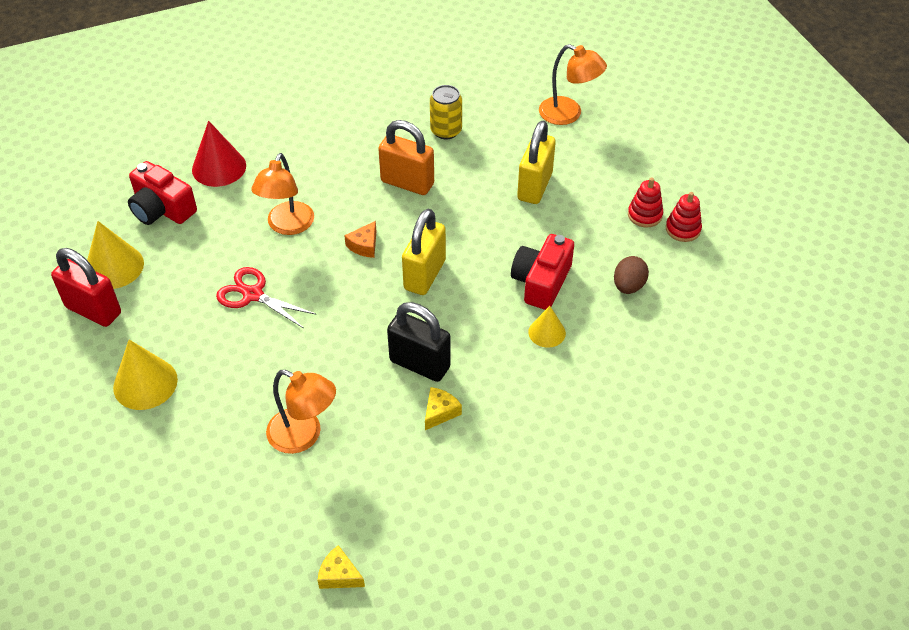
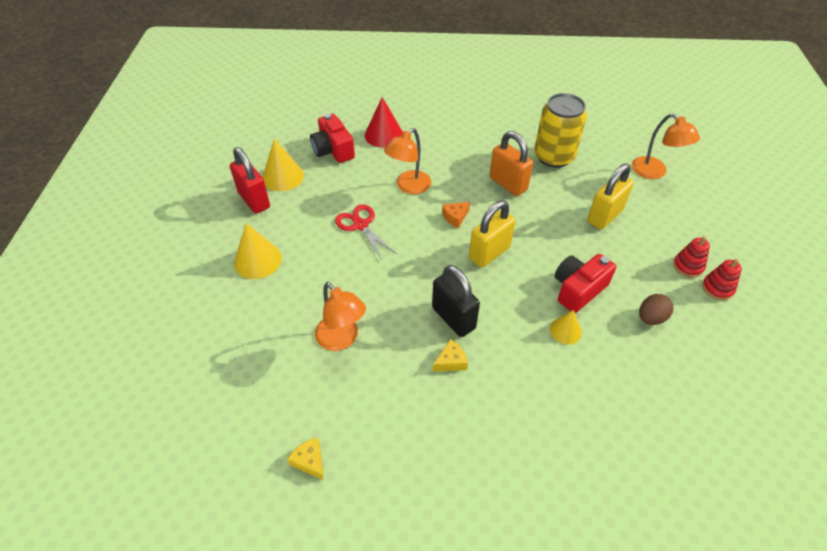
camera: 25 degrees right, 0 degrees up
(446, 131) = (553, 157): yellow can -> yellow can, size x1.68

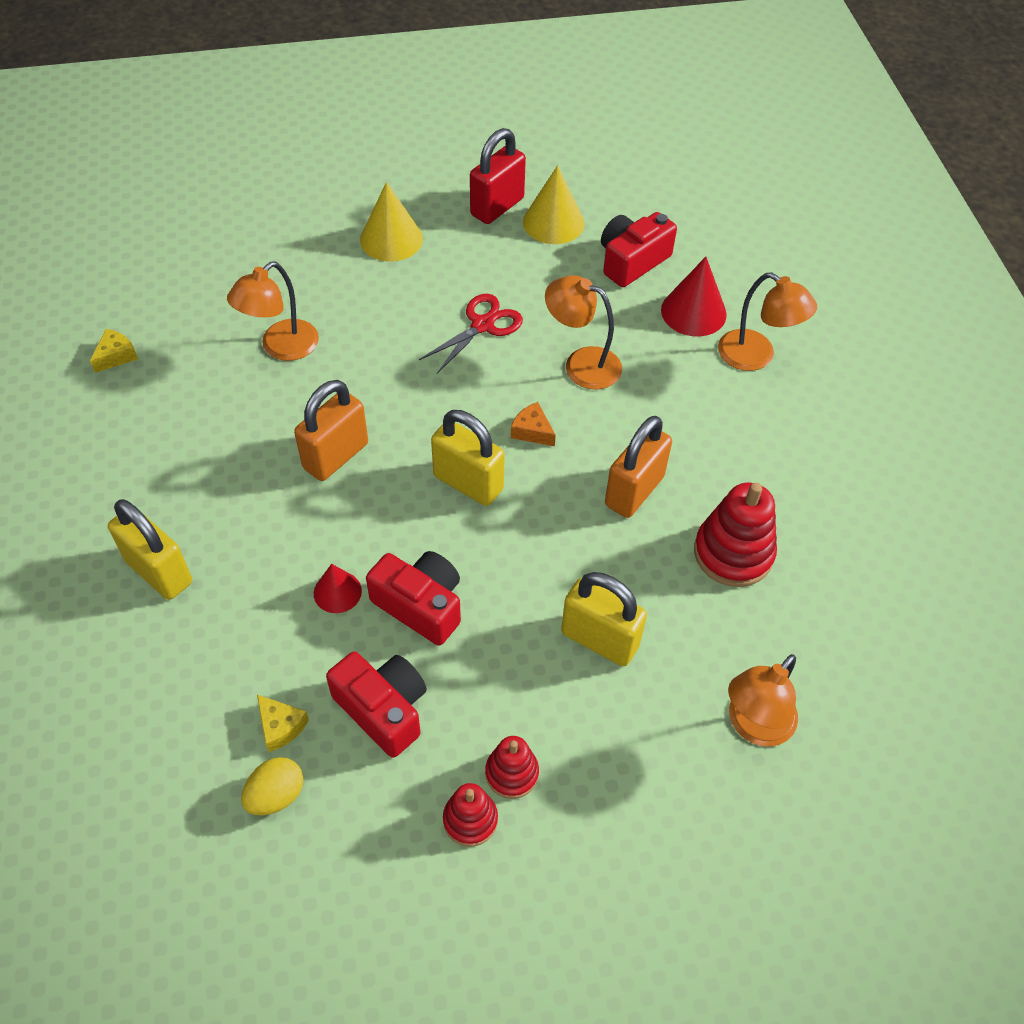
camera: 75 degrees right, 5 degrees up
(425, 120) = (756, 357): none -> orange lamp
(451, 361) = (264, 463): yellow cheese -> yellow cheese (281, 726)
(453, 318) = (335, 456): black padlock -> orange padlock
(540, 439) = (159, 572): none -> yellow padlock
(553, 157) = (733, 553): yellow can -> red stacking toy
(565, 330) = (337, 592): yellow cone -> red cone
(651, 318) = (383, 709): brown egg -> red camera
(712, 380) = (276, 795): none -> yellow egg

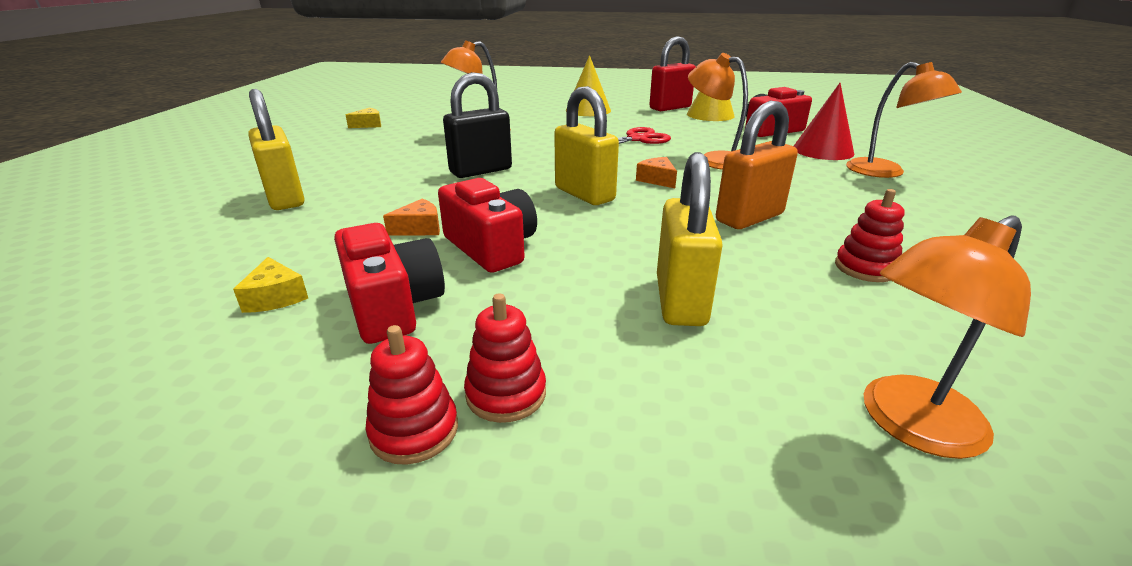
camera: 20 degrees right, 25 degrees down
(276, 795) = (206, 347): yellow egg -> none
(335, 456) = (481, 171): orange padlock -> black padlock
(337, 592) = (419, 228): red cone -> orange cheese
(600, 639) = (681, 301): yellow padlock -> yellow padlock turned 45 degrees clockwise
(733, 553) = (865, 268): red stacking toy -> red stacking toy, size x0.59

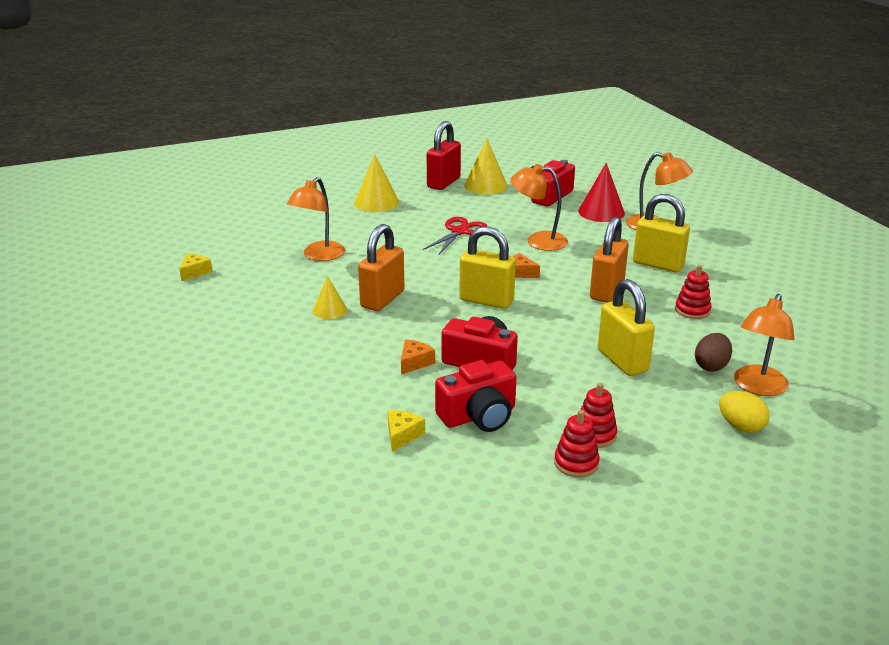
camera: 30 degrees left, 0 degrees up
(275, 297) = (402, 435): yellow cheese -> yellow cheese turned 105 degrees counterclockwise
(285, 198) = (270, 369): yellow padlock -> yellow padlock (658, 264)
(392, 306) = (479, 416): red camera -> red camera turned 120 degrees clockwise
(420, 168) = (330, 310): none -> yellow cone
(481, 171) = (382, 299): black padlock -> orange padlock
(807, 495) = (740, 426): none -> yellow egg
(833, 354) = (711, 366): none -> brown egg

